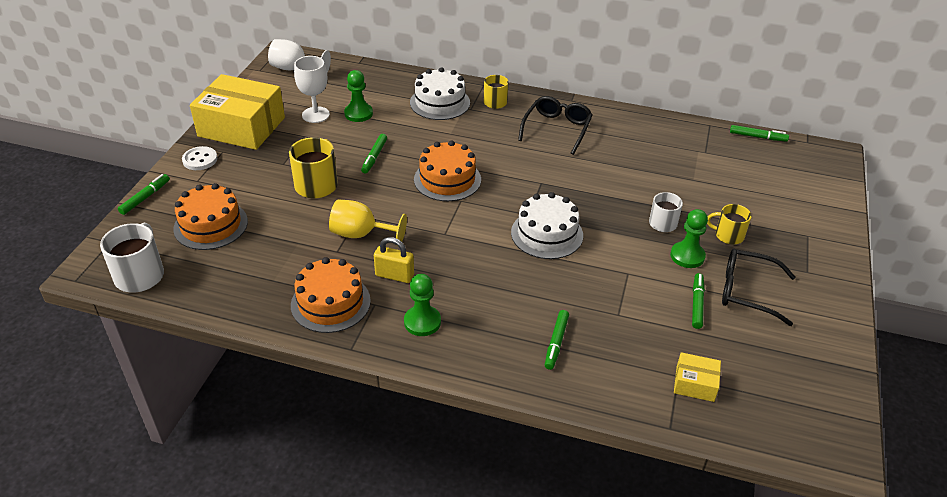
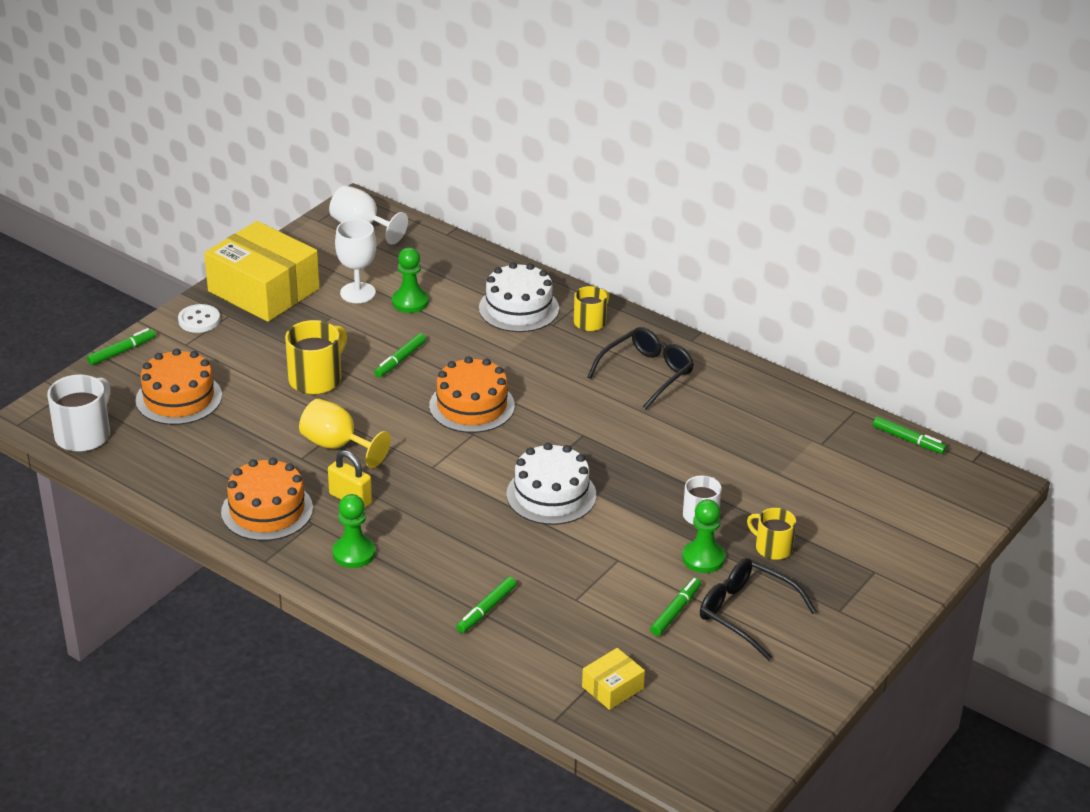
camera: 20 degrees right, 5 degrees down
(695, 384) = (612, 687): yellow box -> yellow box turned 75 degrees counterclockwise

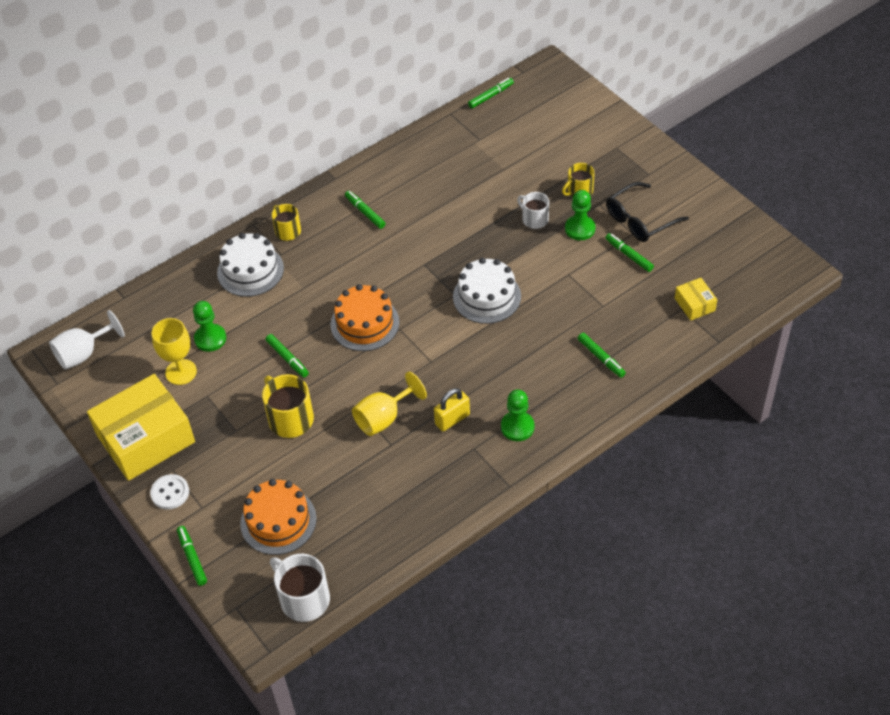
camera: 70 degrees left, 15 degrees up
(267, 510) = (449, 476): orange cake -> none
(358, 293) = (181, 372): white goblet -> yellow goblet
(646, 373) = (365, 212): black glasses -> green marker

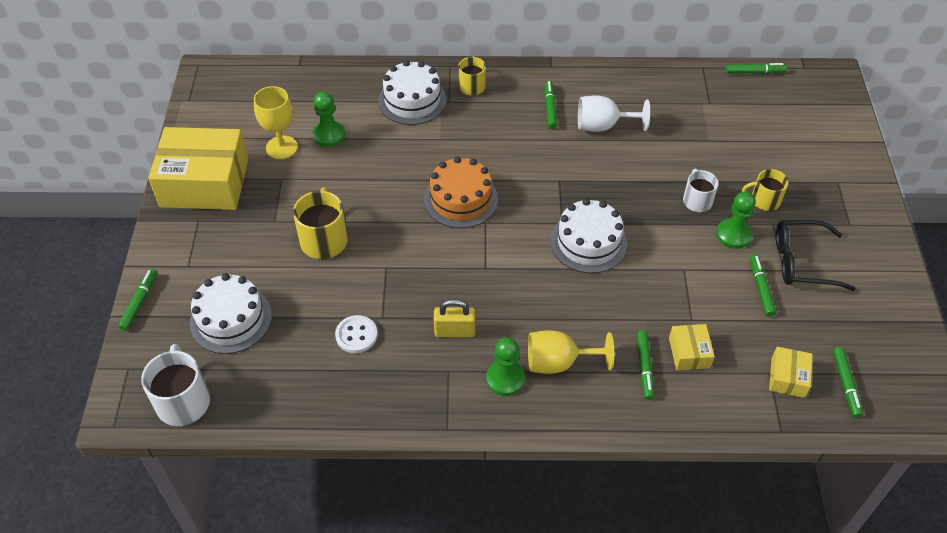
camera: 35 degrees right, 0 degrees up
(84, 353) = (229, 89): white goblet -> white goblet (603, 126)
(170, 493) = (178, 238): white button -> white button (356, 335)
(278, 521) = (231, 319): orange cake -> white cake
(287, 358) = (371, 188): green marker -> green marker (845, 384)
(384, 418) = (398, 290): yellow goblet -> yellow goblet (559, 362)
(620, 329) = (689, 352): none -> yellow box

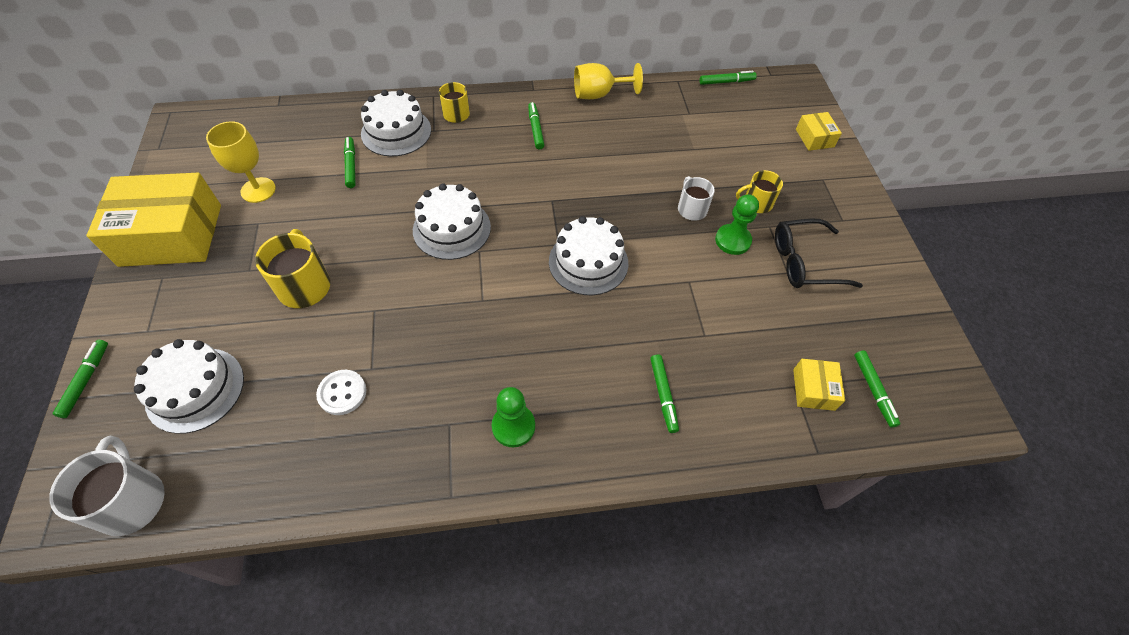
camera: 10 degrees left, 5 degrees up
(329, 135) = (309, 173): green pawn -> none
(454, 331) = (453, 376): yellow padlock -> none
(461, 199) = (451, 228): orange cake -> white cake
(559, 362) = (570, 400): yellow goblet -> yellow goblet (599, 94)
(603, 126) = (590, 143): white goblet -> none
(689, 352) = (707, 373): yellow box -> yellow box (814, 138)
(761, 288) = (769, 294): green marker -> green marker (351, 165)

